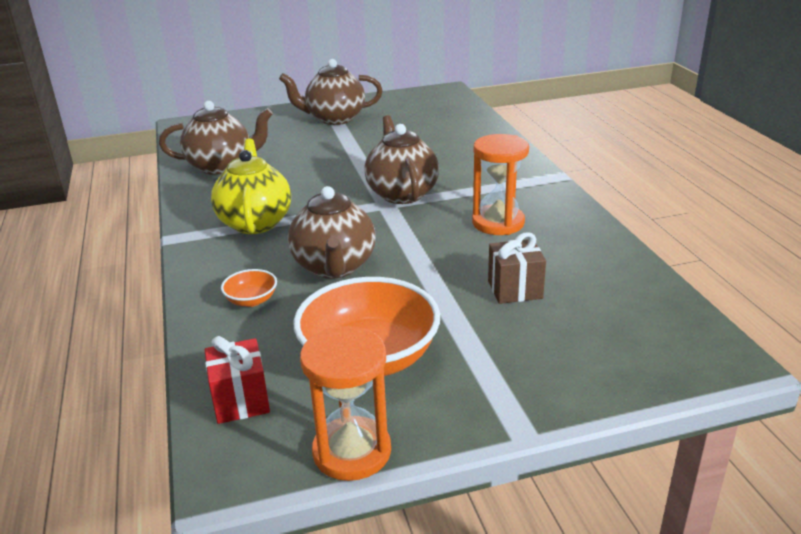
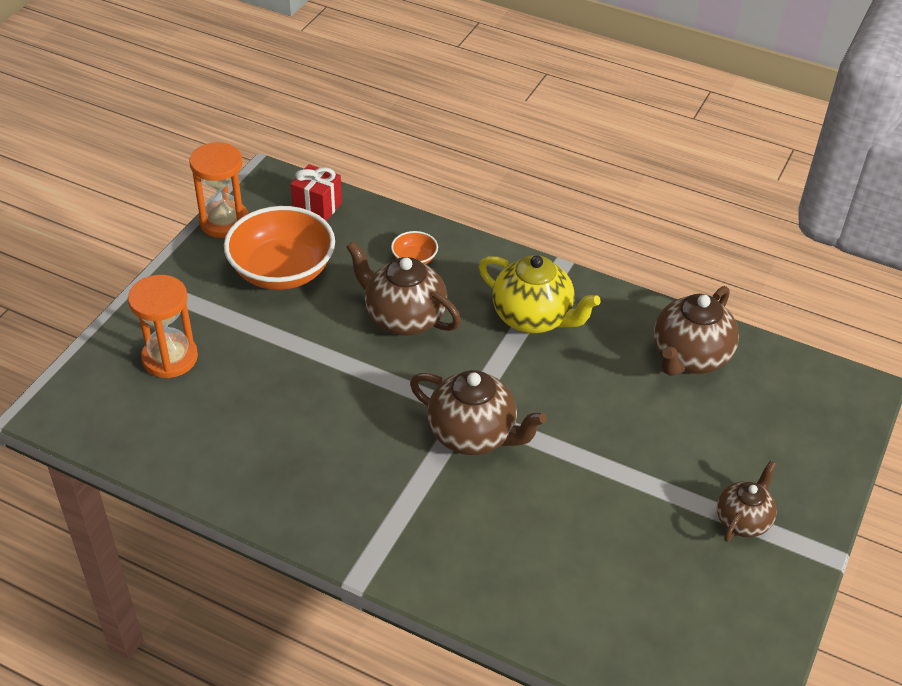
camera: 130 degrees right, 15 degrees up
(334, 119) = (743, 520): brown teapot -> brown teapot, size x0.63
(498, 223) = (340, 453): orange hourglass -> orange hourglass (170, 358)
(515, 289) = (248, 383): brown gift -> none

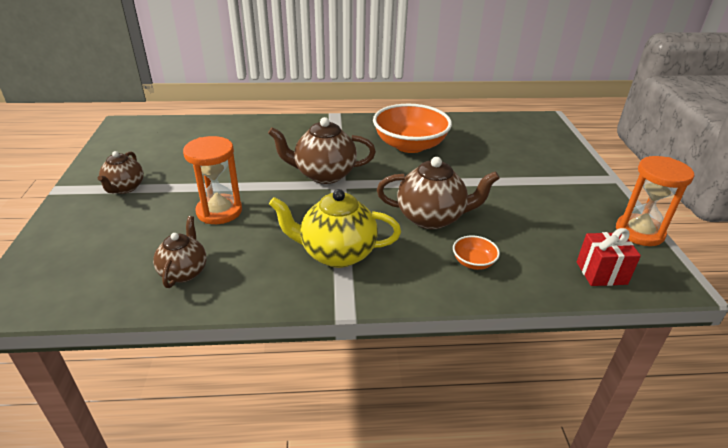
camera: 150 degrees right, 10 degrees down
(170, 358) = (533, 152): orange hourglass -> orange hourglass (219, 211)
(282, 271) = (549, 216): orange bowl -> orange bowl (410, 145)
(689, 358) = (184, 272): brown teapot -> brown teapot, size x0.63

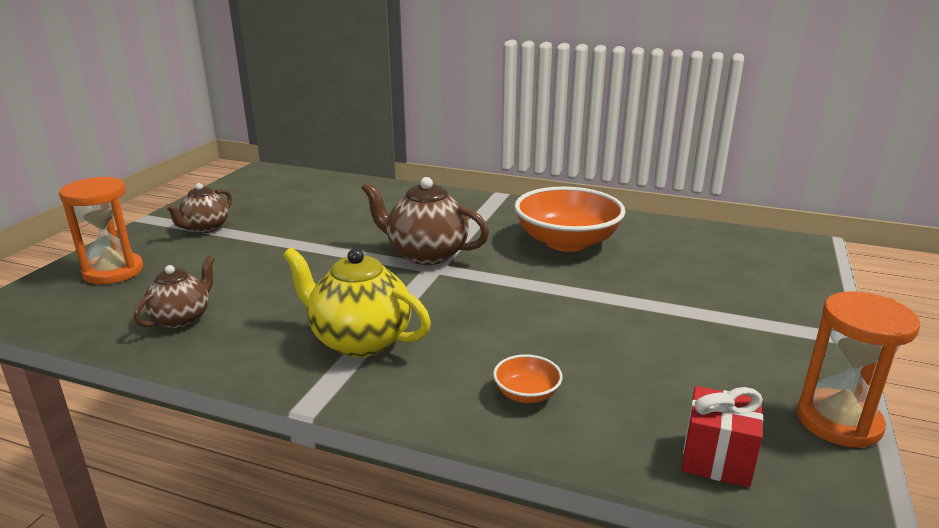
camera: 25 degrees right, 10 degrees down
(219, 211) = (274, 268): orange hourglass -> orange hourglass (113, 271)
(432, 218) = (518, 329): brown teapot -> none

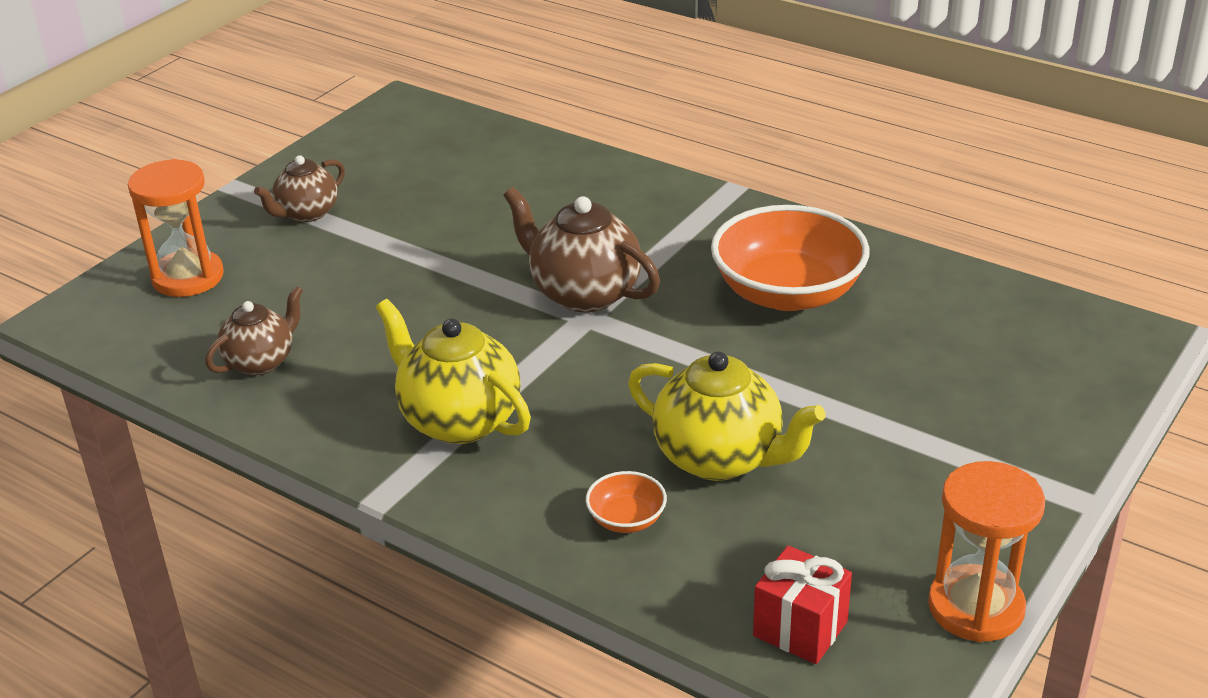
camera: 15 degrees right, 10 degrees up
(577, 342) = (720, 458): none -> yellow teapot

